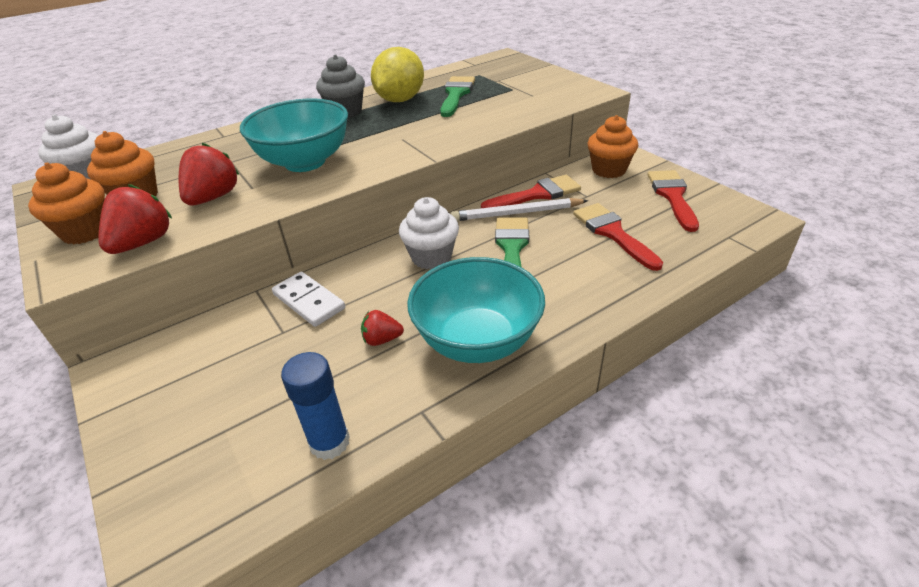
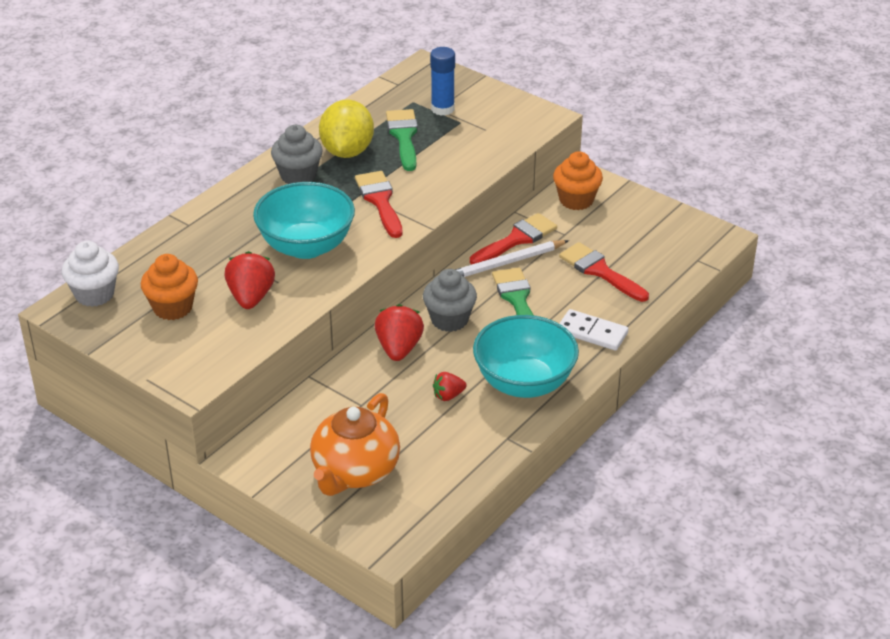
camera: 20 degrees left, 0 degrees up
(86, 231) = (164, 348): orange cupcake -> none
(143, 243) = (230, 349): red strawberry -> red strawberry (399, 348)
(213, 416) = (355, 471): none -> orange teapot
(309, 301) = (365, 377): white domino -> white domino (592, 332)
(329, 442) = (453, 468): blue glue stick -> blue glue stick (442, 109)
(431, 257) = (449, 320): white cupcake -> grey cupcake
(672, 196) = (643, 224): red brush -> red brush (380, 201)

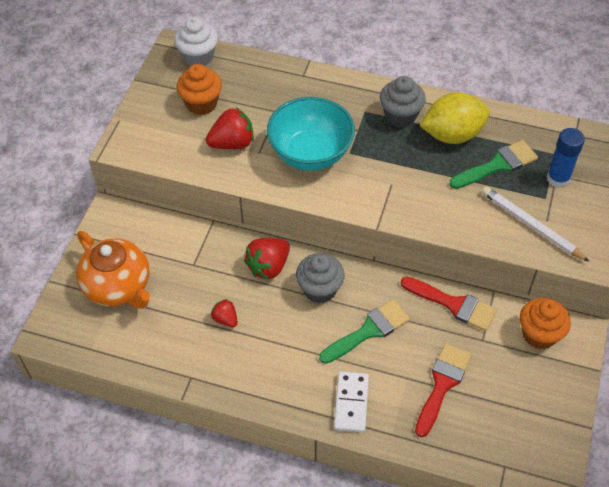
camera: 70 degrees right, 15 degrees up
(355, 471) = (118, 286): orange teapot -> orange teapot turned 135 degrees counterclockwise
(380, 201) = (395, 180): red brush -> none
(399, 348) = (268, 266): red strawberry -> red strawberry turned 150 degrees clockwise
(506, 263) = (416, 307): white pencil -> white pencil (531, 225)
(524, 383) = (262, 369): turquoise bowl -> none

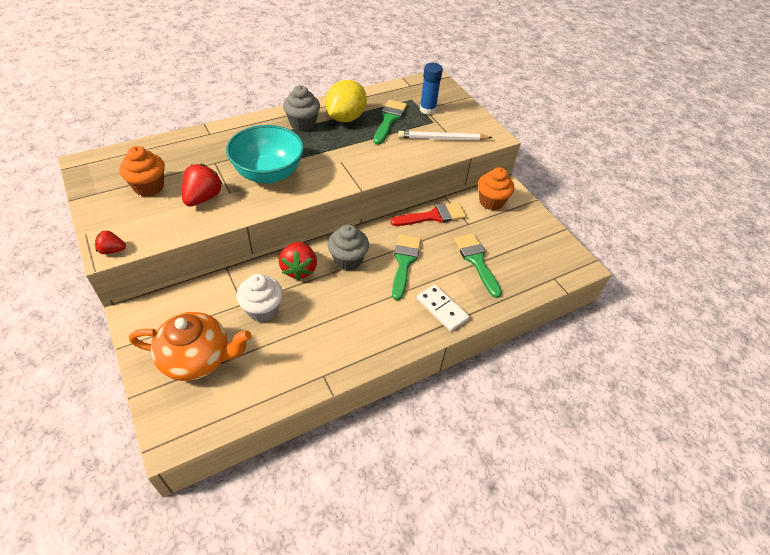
camera: 50 degrees left, 5 degrees down
(198, 57) = (112, 160): white cupcake -> white cupcake (262, 309)
(225, 319) = (306, 321): red strawberry -> red strawberry (112, 250)
(442, 384) = (476, 261): red brush -> green brush

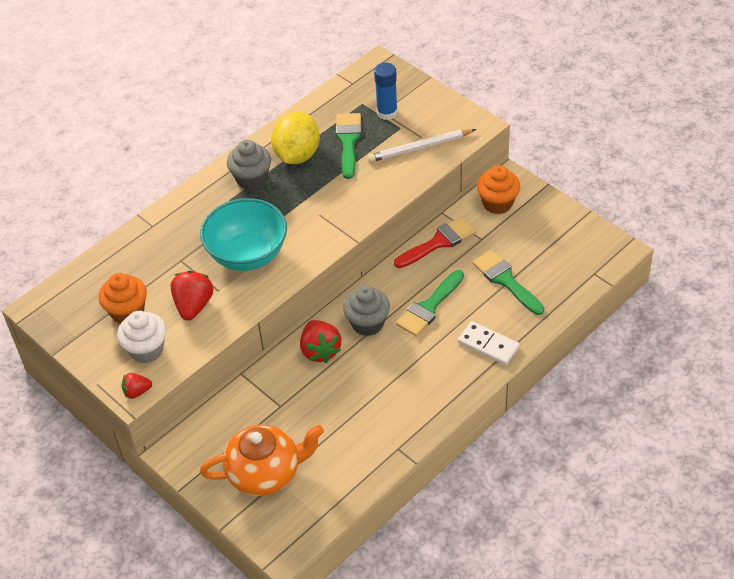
camera: 10 degrees left, 0 degrees up
(262, 309) = (304, 405): white cupcake -> white cupcake (146, 350)
(404, 262) = (429, 307): green brush -> green brush turned 135 degrees counterclockwise

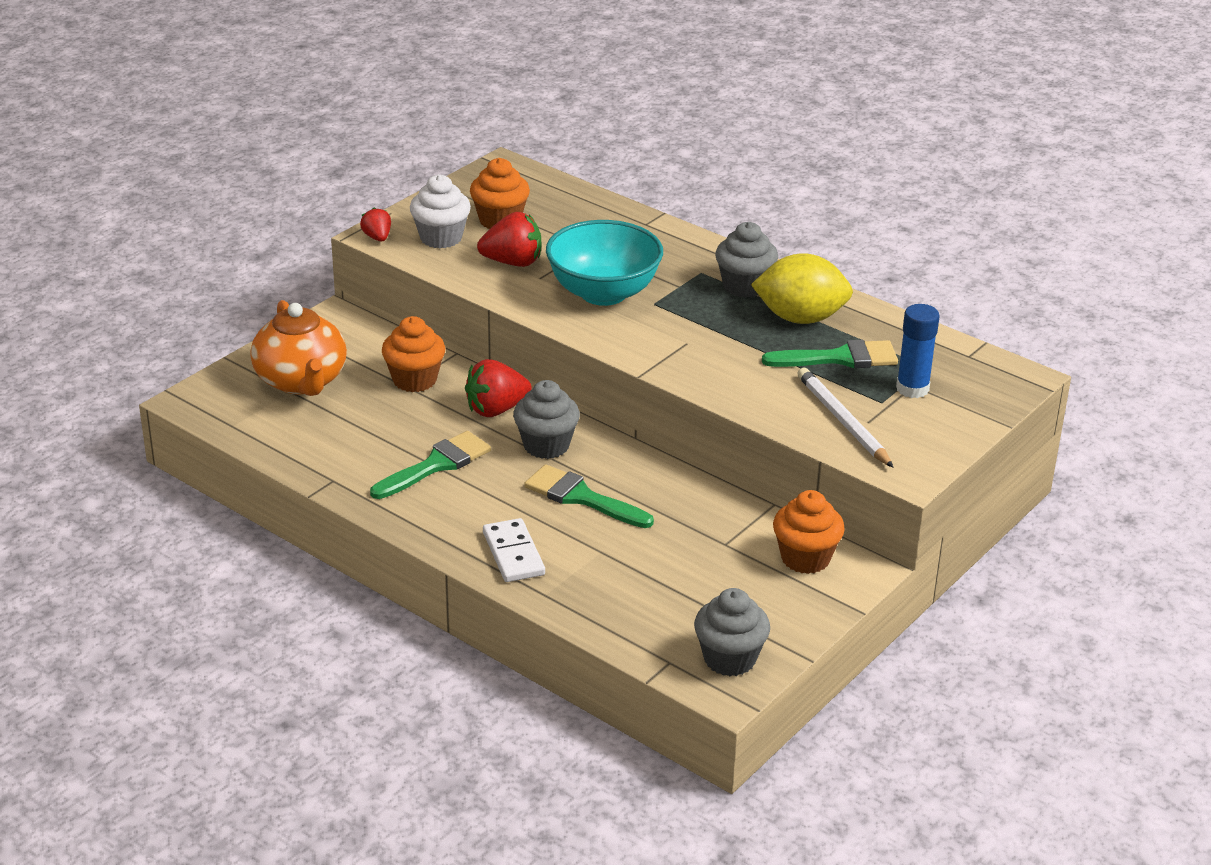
camera: 80 degrees right, 15 degrees down
(274, 399) = (414, 380): none -> orange cupcake
(438, 242) = (710, 502): red brush -> none
(488, 345) = (513, 554): white domino -> white domino turned 45 degrees counterclockwise
(506, 280) = (642, 569): green brush -> green brush (436, 465)
(591, 246) = (729, 659): none -> grey cupcake

